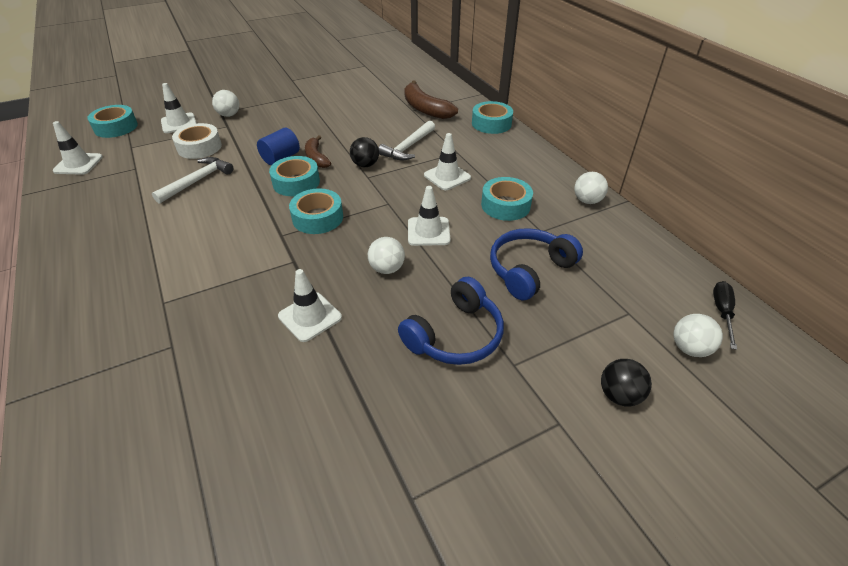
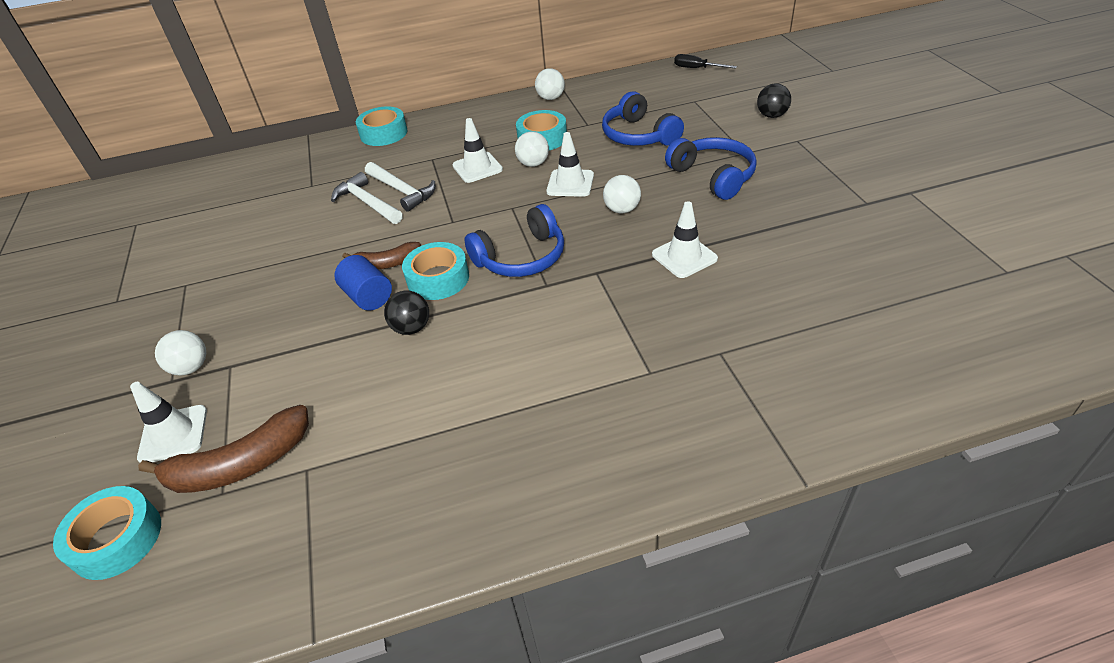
camera: 75 degrees left, 0 degrees up
(78, 164) = (240, 568): white traffic cone -> none
(197, 181) = (388, 379): white hammer -> white hammer (367, 203)
(199, 147) = (283, 392): white tape -> none
(318, 218) = (521, 257): turquoise tape -> blue headphones
(365, 165) = (425, 223): black ball -> black ball (411, 328)
(425, 109) = (316, 175): brown banana -> brown banana (240, 465)
(689, 348) = (730, 85): white ball -> white ball (533, 164)

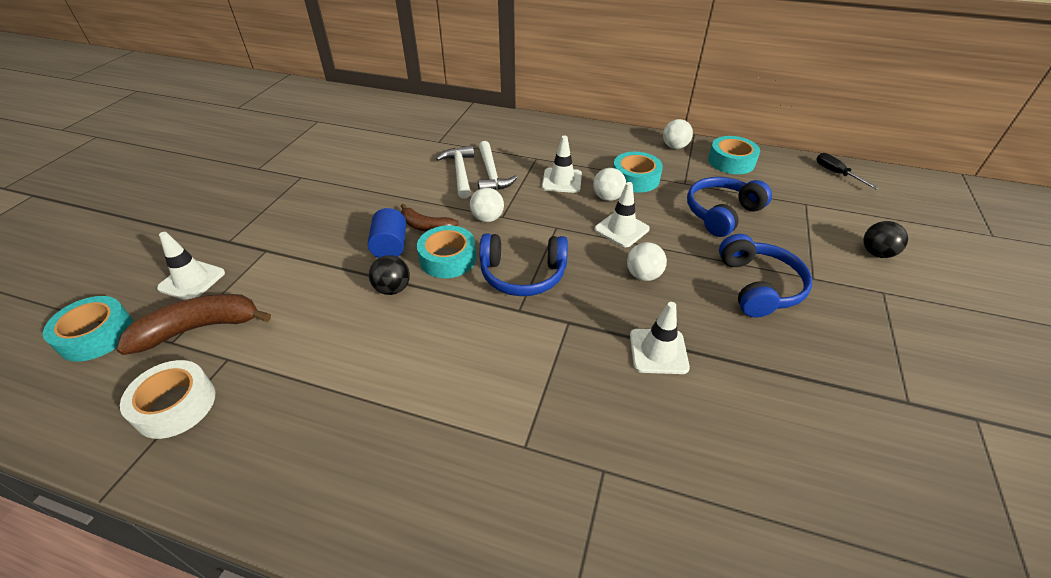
camera: 30 degrees right, 0 degrees up
(191, 367) = (246, 238): white ball -> white ball (487, 218)
(240, 465) = (199, 328): brown banana -> brown banana turned 150 degrees clockwise
(298, 532) = (175, 405): none -> white tape
(384, 133) = (522, 123): turquoise tape -> turquoise tape (731, 161)
(638, 135) = (721, 213): blue headphones -> blue headphones turned 45 degrees clockwise

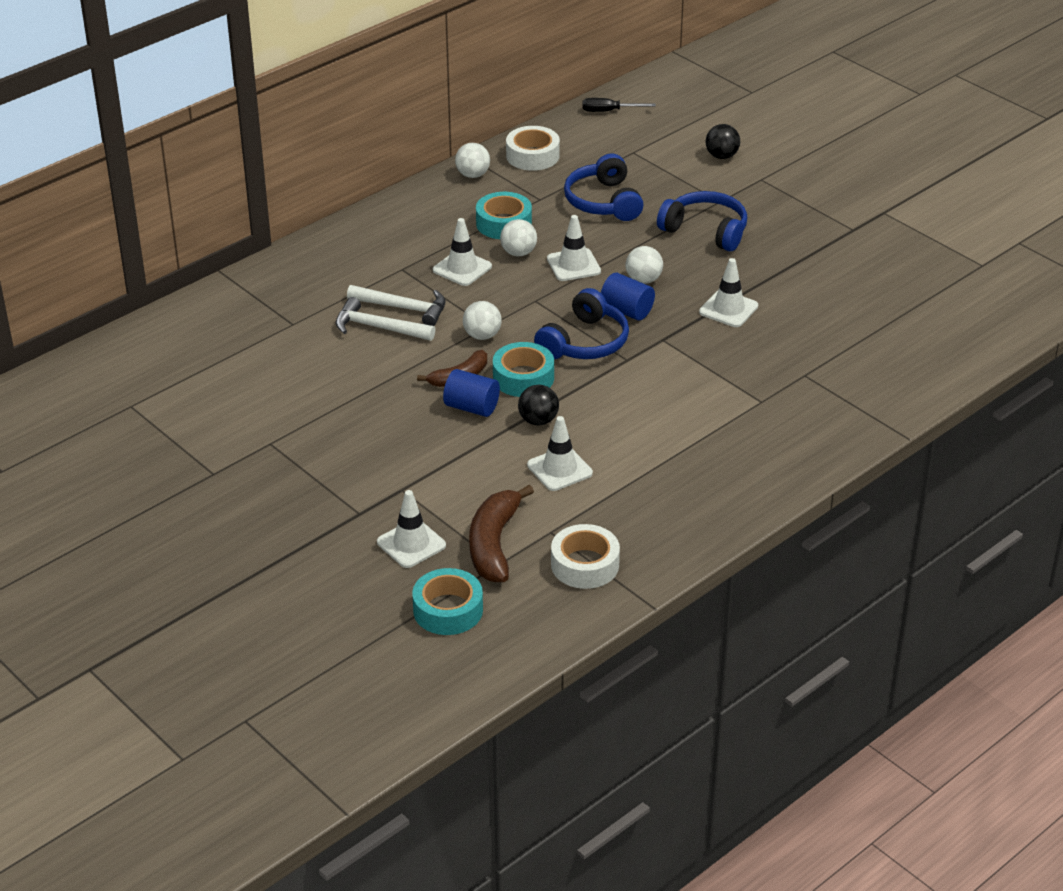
camera: 60 degrees left, 5 degrees down
(327, 329) = (559, 469): none -> white traffic cone
(590, 282) = (627, 311): none -> blue cylinder
(731, 161) = (532, 156): turquoise tape -> white tape

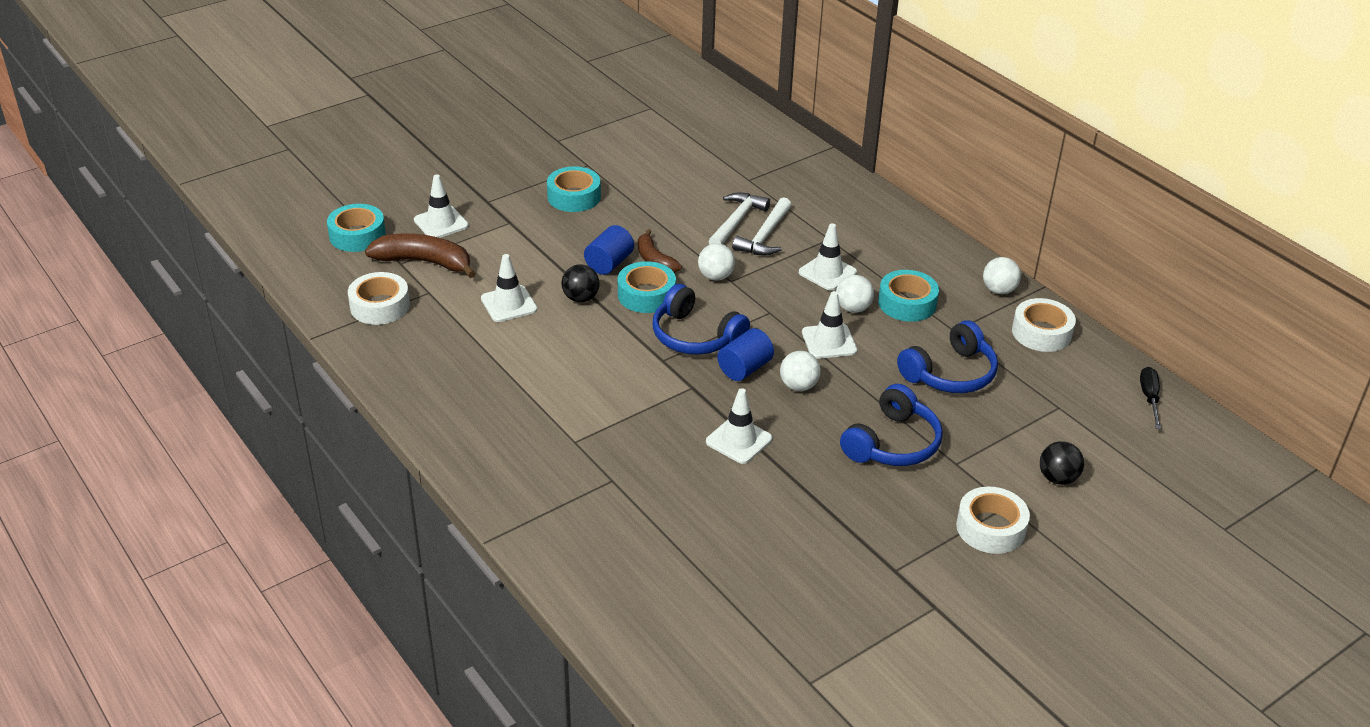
camera: 95 degrees right, 0 degrees up
(342, 446) = (574, 197): none -> turquoise tape
(603, 202) = (950, 373): blue headphones -> blue headphones turned 150 degrees clockwise
(790, 187) = (990, 528): none -> white tape

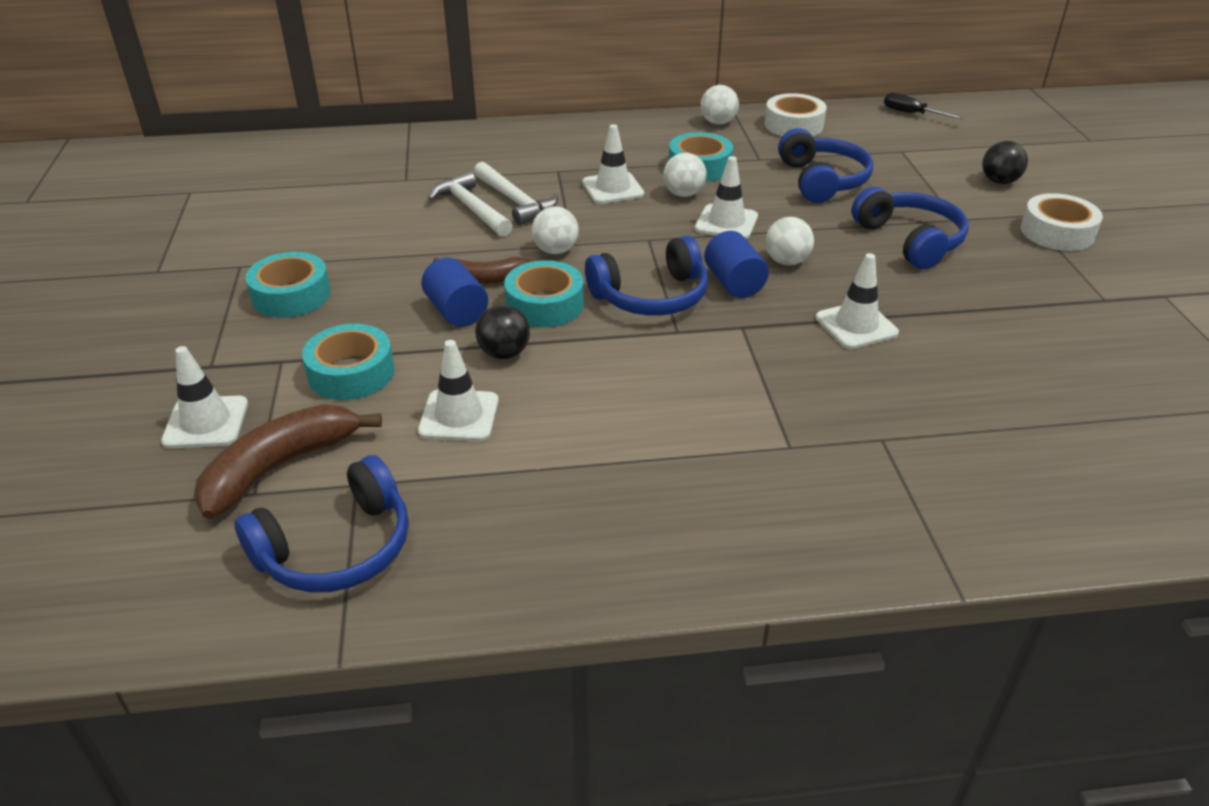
camera: 60 degrees left, 0 degrees up
(357, 235) = (127, 520): turquoise tape -> turquoise tape (351, 373)
(380, 306) = (337, 548): white tape -> blue headphones

